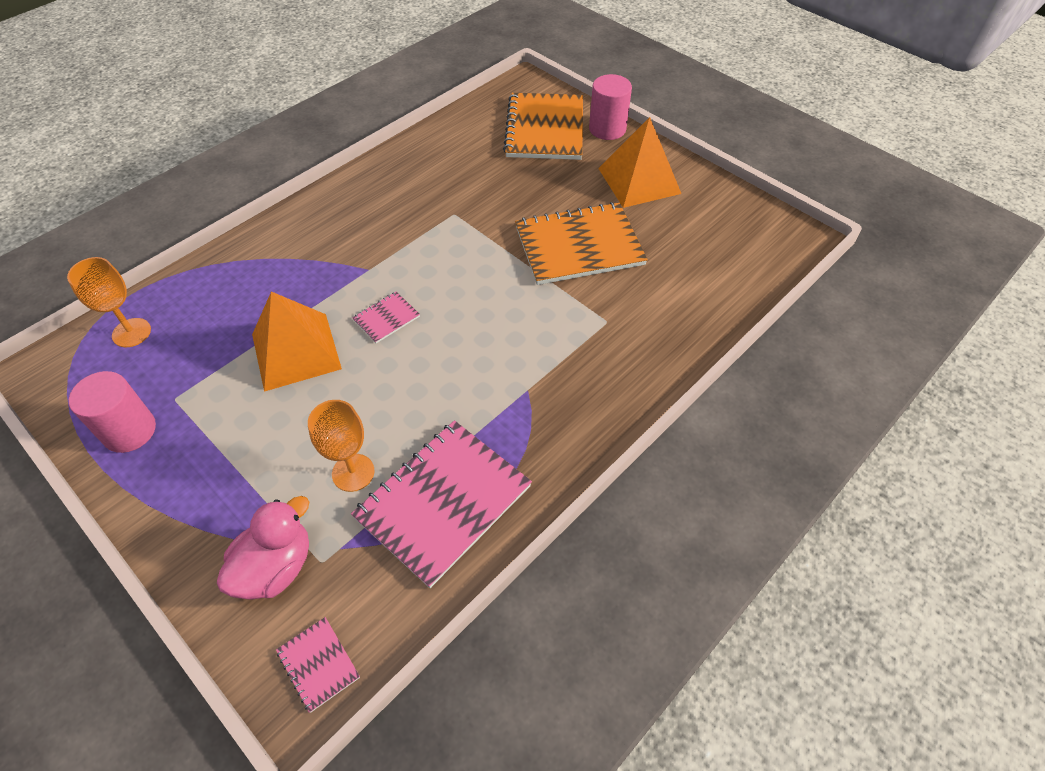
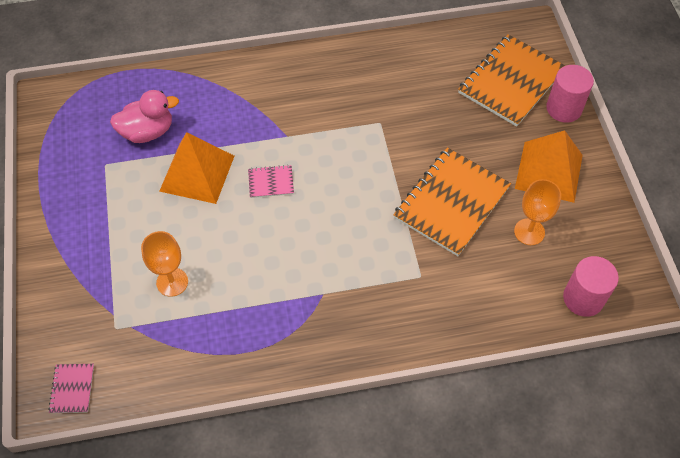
camera: 35 degrees right, 5 degrees up
(129, 431) = (67, 171): pink cylinder -> pink cylinder (583, 298)
(131, 333) = (110, 100): orange goblet -> orange goblet (529, 232)
(276, 567) = (89, 314): pink duck -> pink duck (148, 132)
(443, 502) = (210, 337): pink notebook -> none
(579, 246) = (451, 202): orange notebook -> orange notebook turned 75 degrees counterclockwise

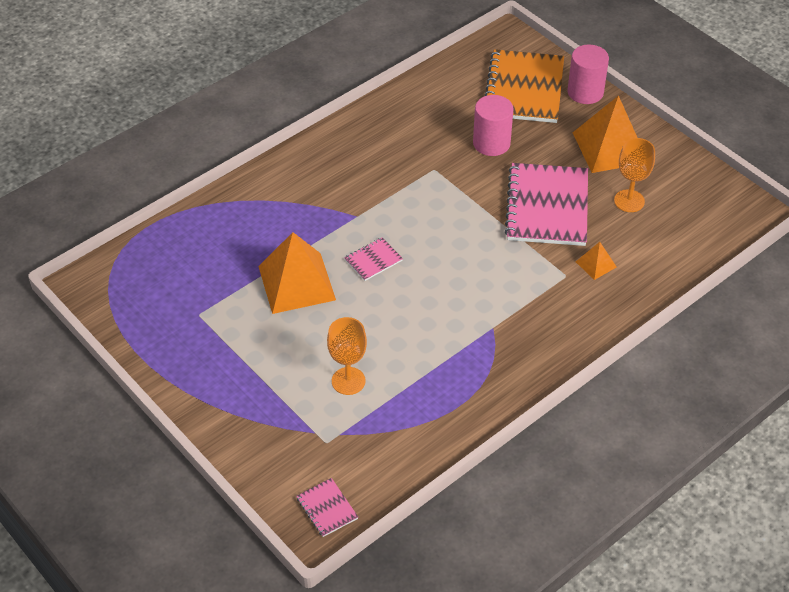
camera: 30 degrees left, 10 degrees down
(148, 132) = (218, 269): pink duck -> none
(451, 202) = (547, 207): orange notebook -> pink notebook
(455, 279) = (596, 264): none -> orange pyramid
(583, 298) = (709, 232): pink cylinder -> pink cylinder (491, 143)

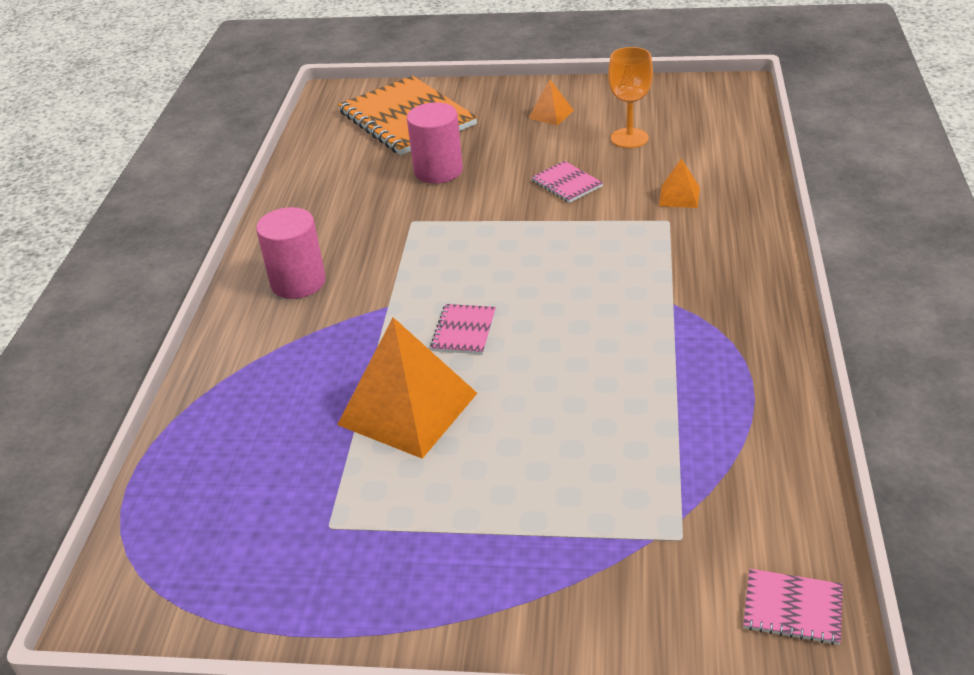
camera: 40 degrees left, 10 degrees down
(348, 381) = (609, 457): orange goblet -> none
(547, 207) = (566, 183): pink notebook -> pink notebook, size x0.44
(585, 92) = (467, 92): pink cylinder -> pink cylinder (298, 282)
(610, 147) = (551, 114): orange pyramid -> orange pyramid, size x0.46

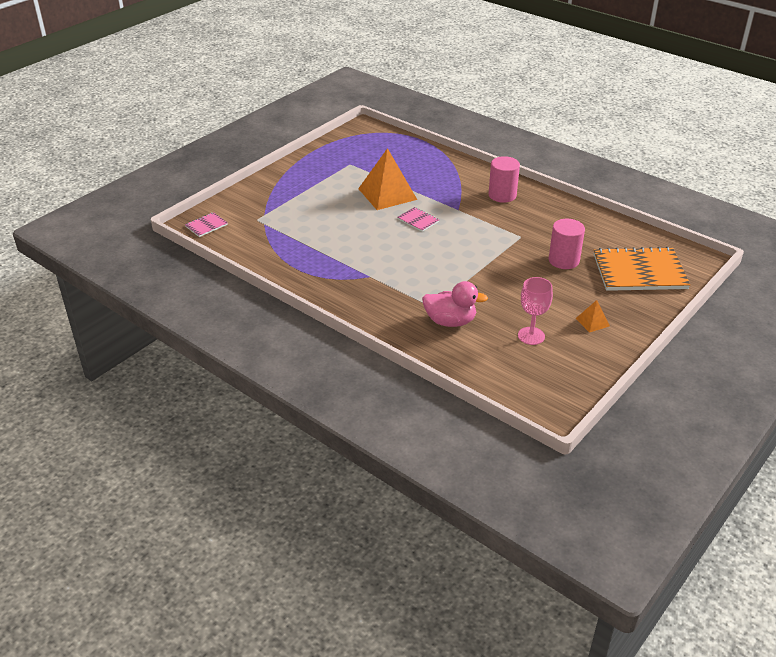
camera: 120 degrees right, 0 degrees up
(566, 183) = (505, 293): pink notebook -> none
(629, 138) = (531, 336): orange goblet -> pink goblet
(679, 196) = (450, 321): orange pyramid -> pink duck

